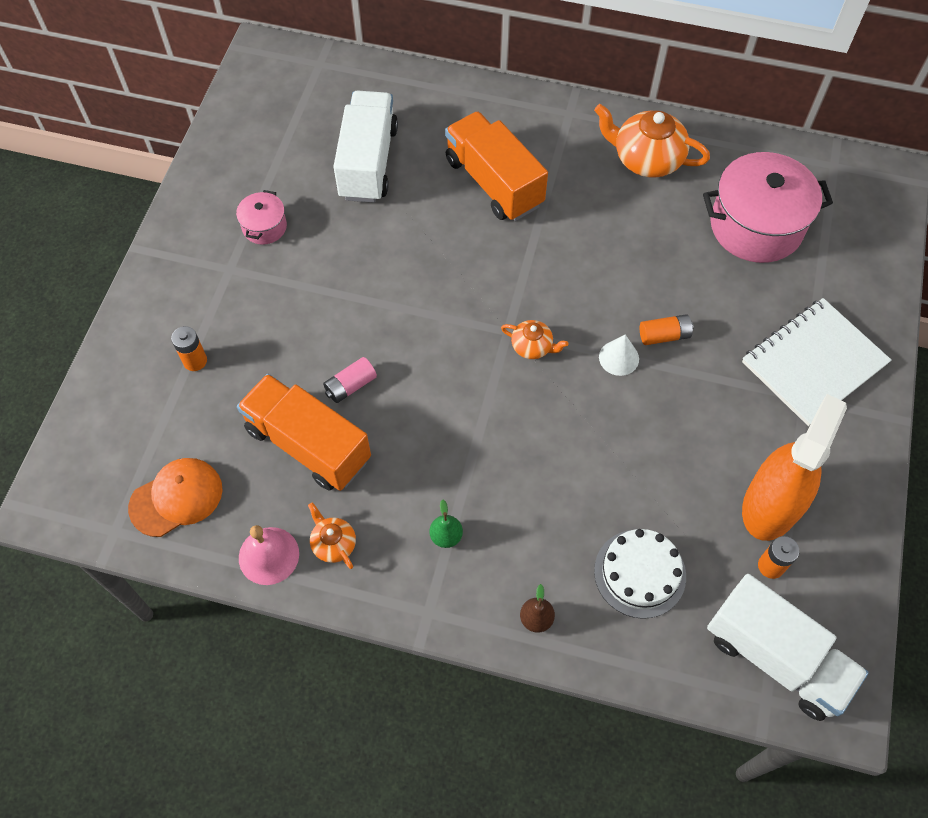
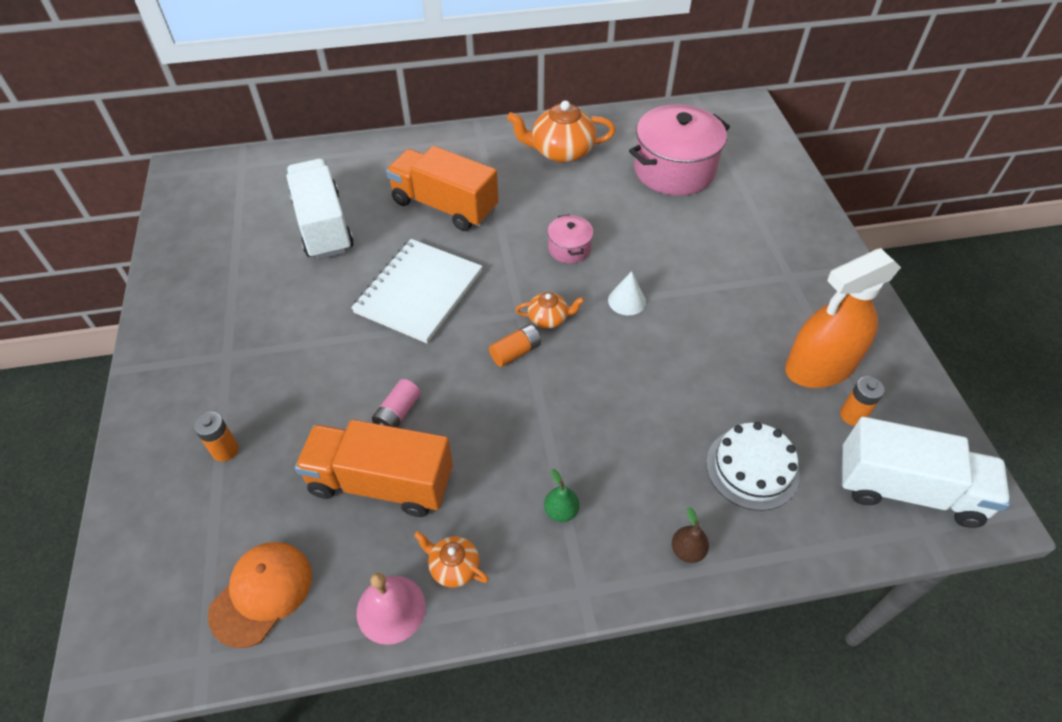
camera: 25 degrees left, 10 degrees down
(264, 227) = (246, 308): pink pot -> pink pot (569, 249)
(664, 335) = (653, 271): orange battery -> orange battery (515, 352)
(771, 504) = (820, 366): orange spray bottle -> orange spray bottle turned 120 degrees counterclockwise
(813, 363) = (780, 249): white notebook -> white notebook (419, 292)

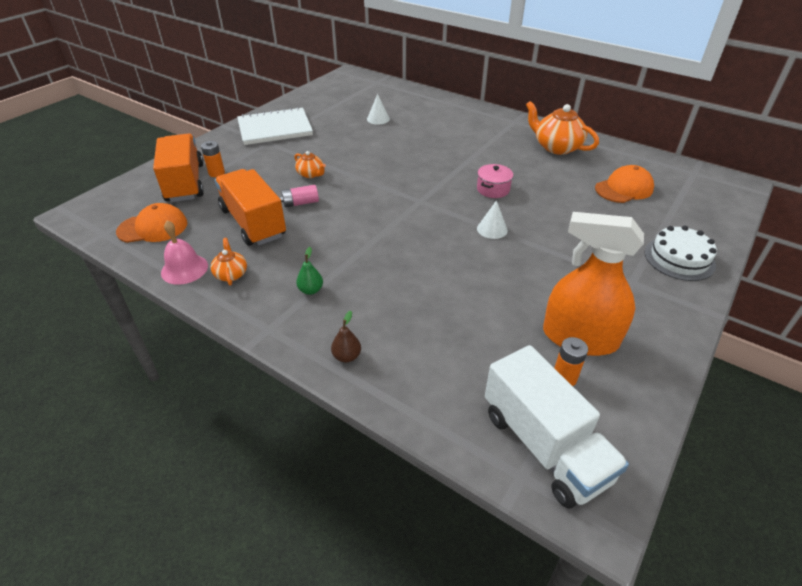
camera: 45 degrees right, 10 degrees down
(323, 226) = (378, 119): white truck -> white cone
(419, 292) = (383, 165): white notebook -> white notebook (275, 128)
(444, 206) = (450, 139): orange truck -> orange truck (185, 183)
(515, 352) = (392, 214): orange battery -> none
(549, 318) = (433, 211): orange teapot -> orange teapot (311, 174)
(674, 170) = (624, 188): pink pot -> orange cap
(752, 468) = (447, 351): white cake -> white cake (679, 258)

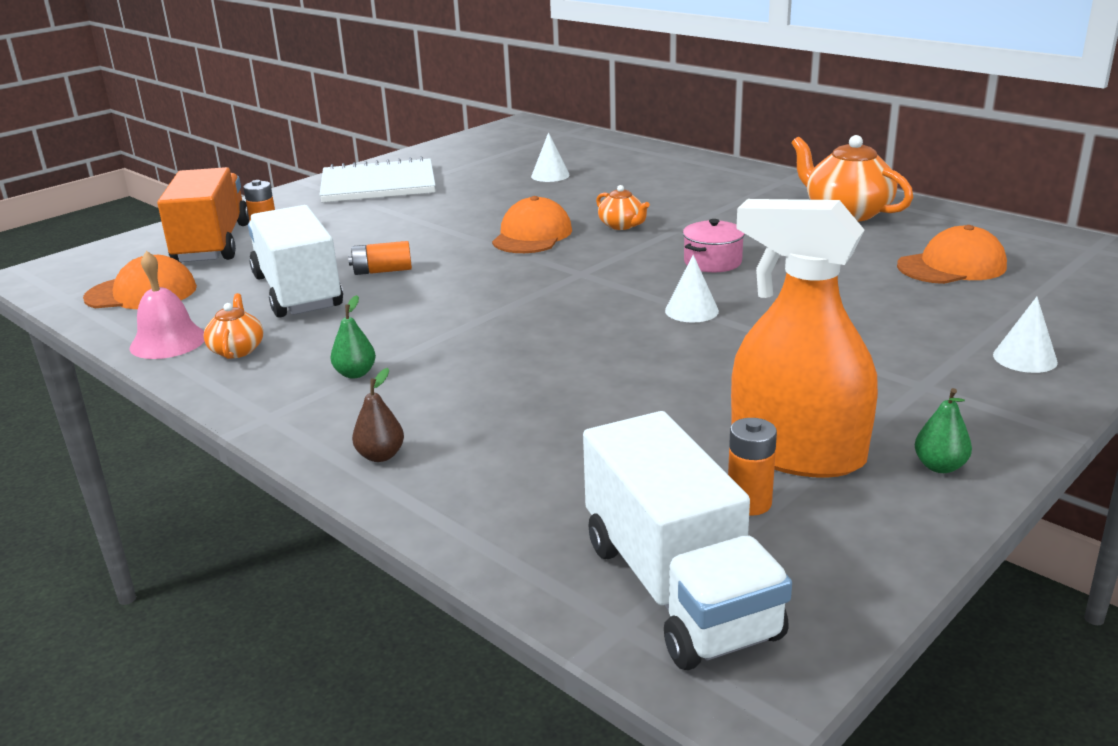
camera: 10 degrees right, 15 degrees down
(253, 223) = (297, 292): orange truck -> white truck
(300, 203) = (382, 271): pink battery -> orange battery
(311, 174) = (413, 238): orange teapot -> orange teapot (622, 225)
(382, 170) = (532, 235): none -> orange cap
(656, 343) = (940, 466): none -> green pear
(679, 258) = (1025, 358): white cake -> white cone

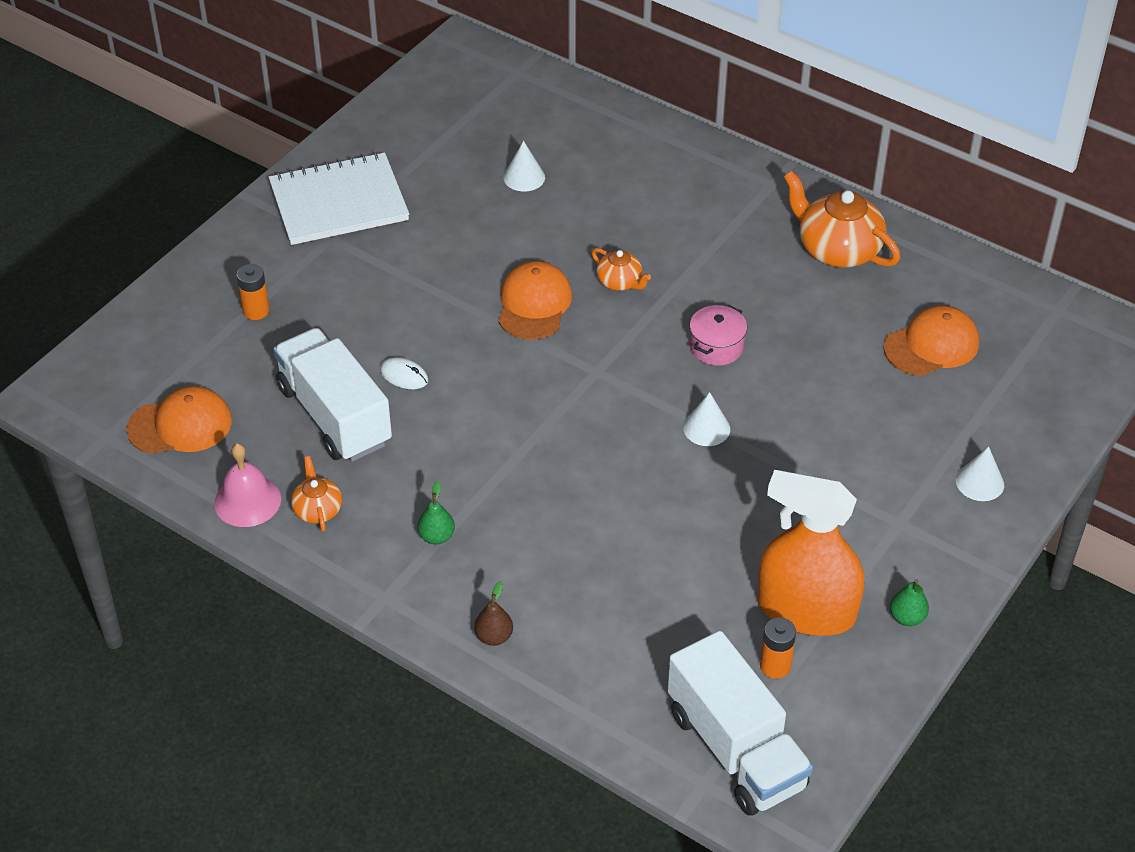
camera: 10 degrees left, 20 degrees up
(212, 244) = (208, 333): orange truck -> none
(382, 271) = (404, 376): orange battery -> white mouse

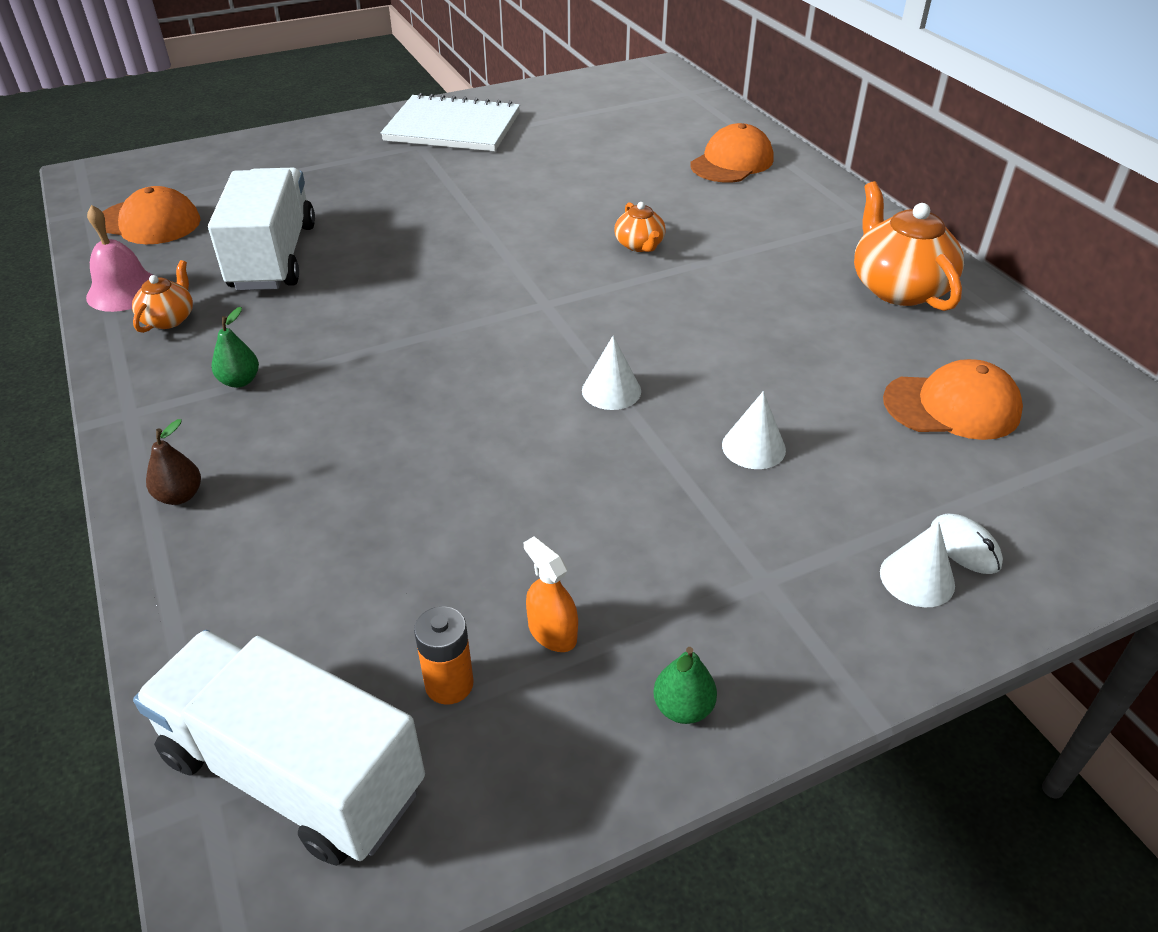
camera: 30 degrees right, 5 degrees down
(256, 311) = (304, 171): orange battery -> none
(404, 376) = (366, 249): white mouse -> white mouse (965, 547)
(524, 177) = (625, 153): white cone -> white cone (753, 447)
(534, 304) = (540, 236): orange cap -> orange cap (732, 162)
(716, 347) = (690, 325): pink pot -> none
(736, 749) = (293, 772): white truck -> white truck turned 120 degrees clockwise
(806, 610) = (552, 632): orange spray bottle -> orange spray bottle, size x0.40

